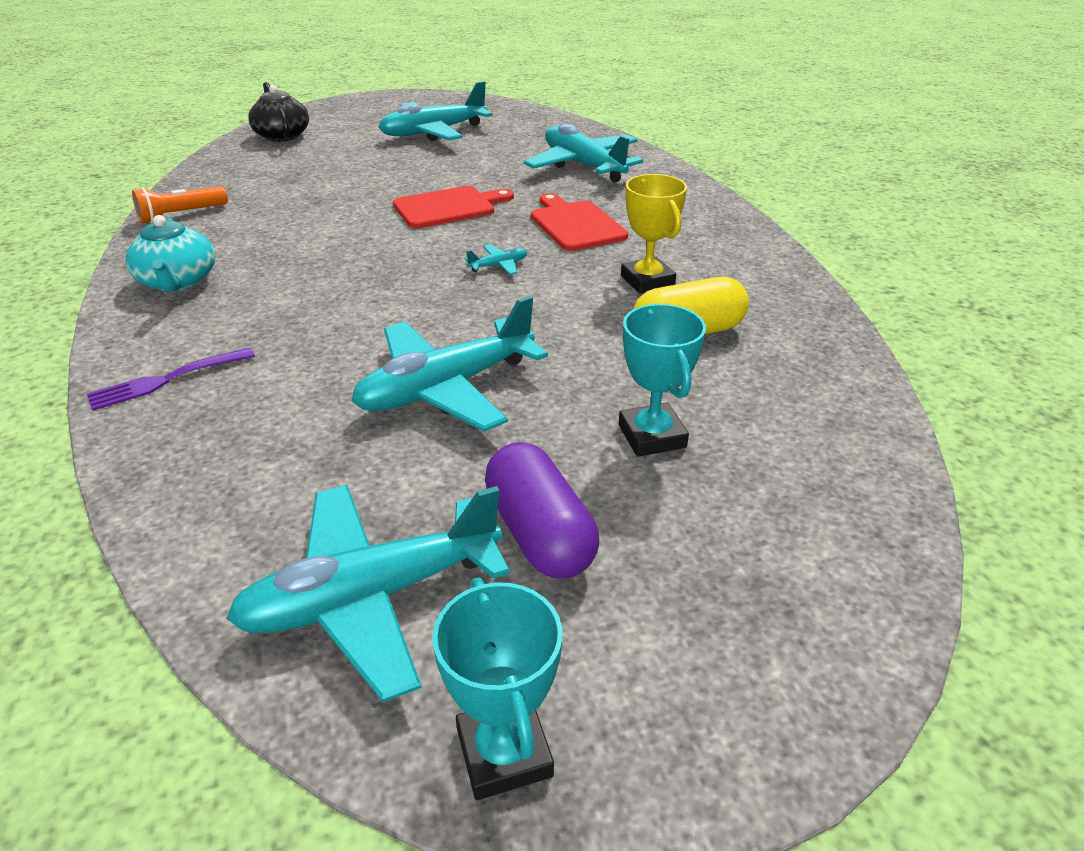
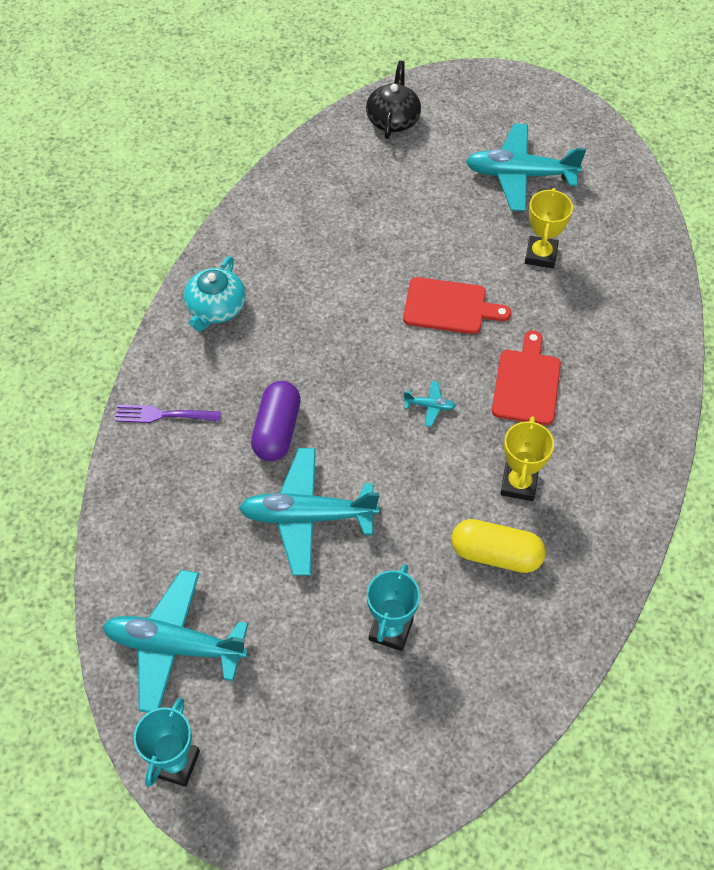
camera: 35 degrees right, 20 degrees up
(181, 215) = (257, 217): orange flashlight -> none
(500, 161) = (541, 255): none -> yellow trophy
(540, 533) = (276, 658): purple capsule -> purple capsule (277, 430)
(583, 165) = (605, 298): turquoise plane -> none

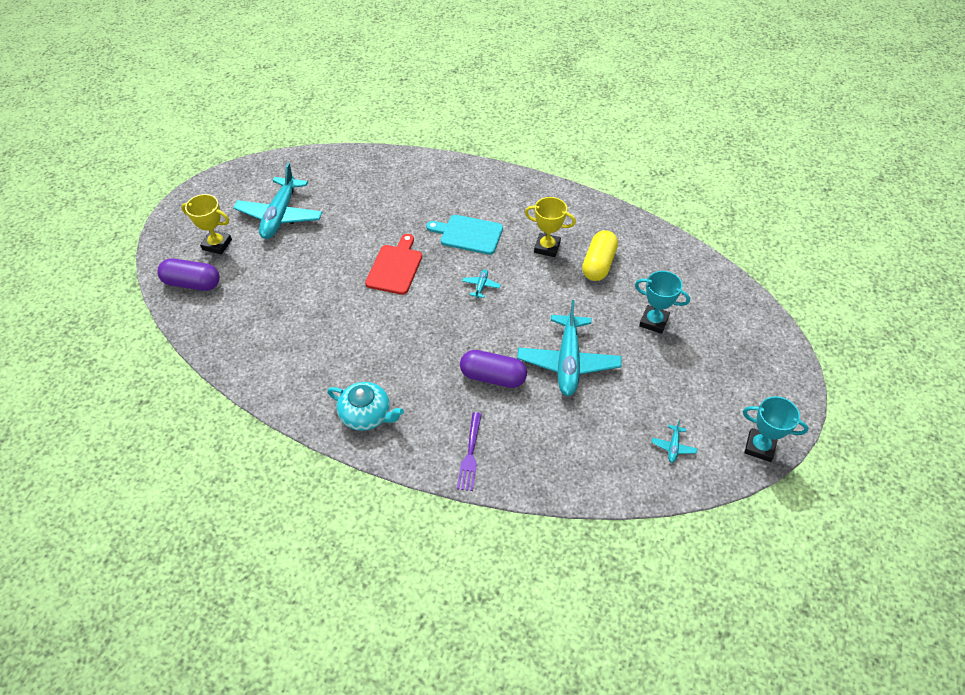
camera: 85 degrees left, 5 degrees down
(175, 646) = (673, 447): turquoise plane -> turquoise plane, size x0.41
(393, 119) = (192, 283): black teapot -> purple capsule
(526, 383) = (468, 234): red cutting board -> turquoise cutting board
(541, 255) = (359, 214): yellow trophy -> yellow trophy (217, 244)

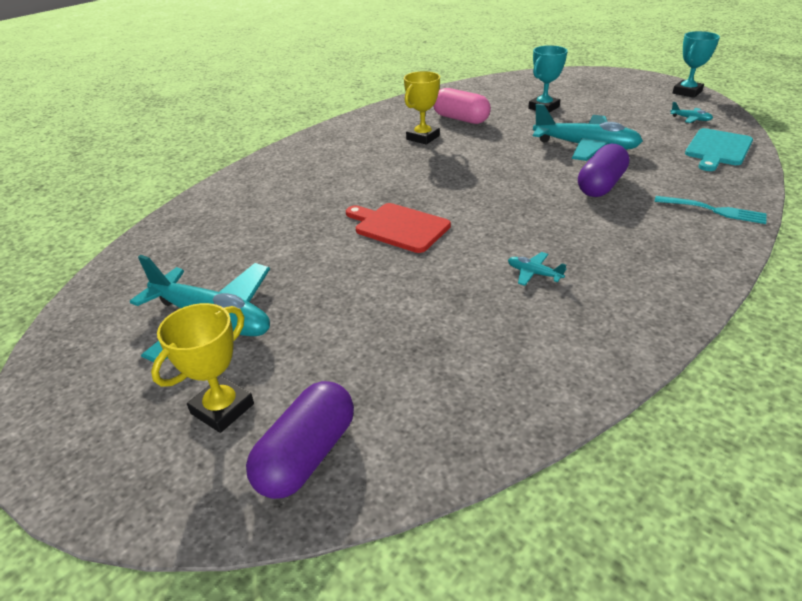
camera: 70 degrees left, 15 degrees down
(366, 415) = (656, 274): turquoise teapot -> none
(468, 234) = (373, 174): turquoise cutting board -> turquoise cutting board (717, 149)
(470, 454) = (713, 210): purple fork -> turquoise fork
(481, 286) = (461, 177): turquoise plane -> turquoise plane (534, 273)
(598, 264) = (460, 119): yellow capsule -> pink capsule

